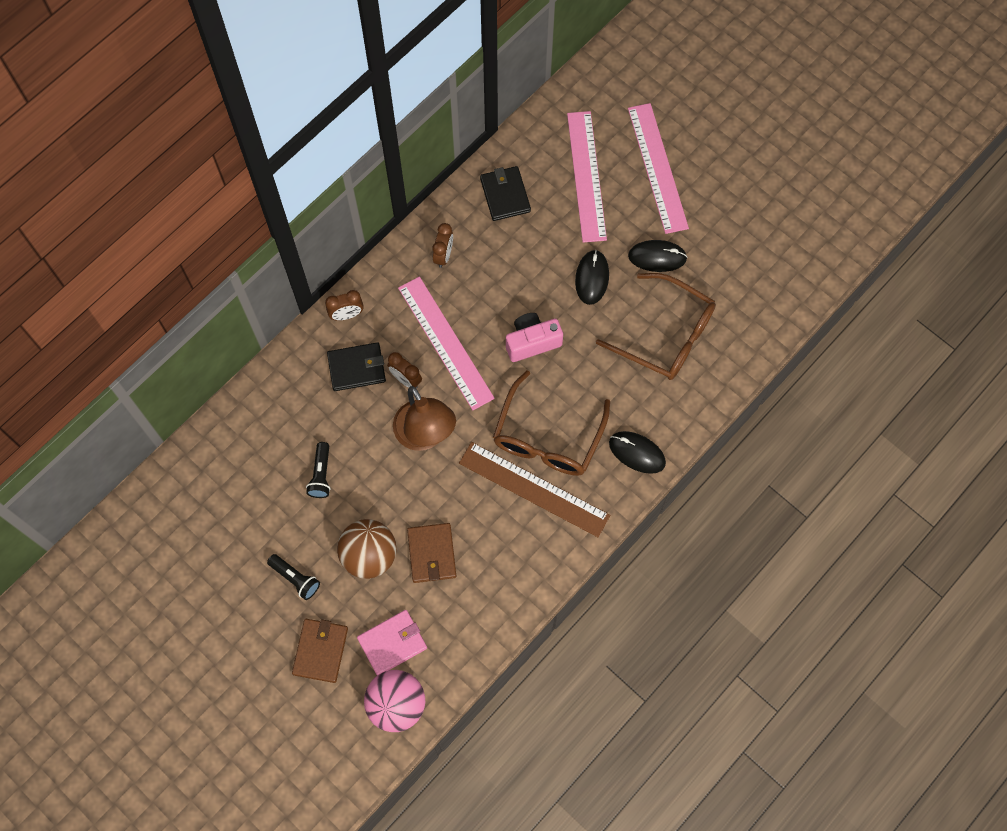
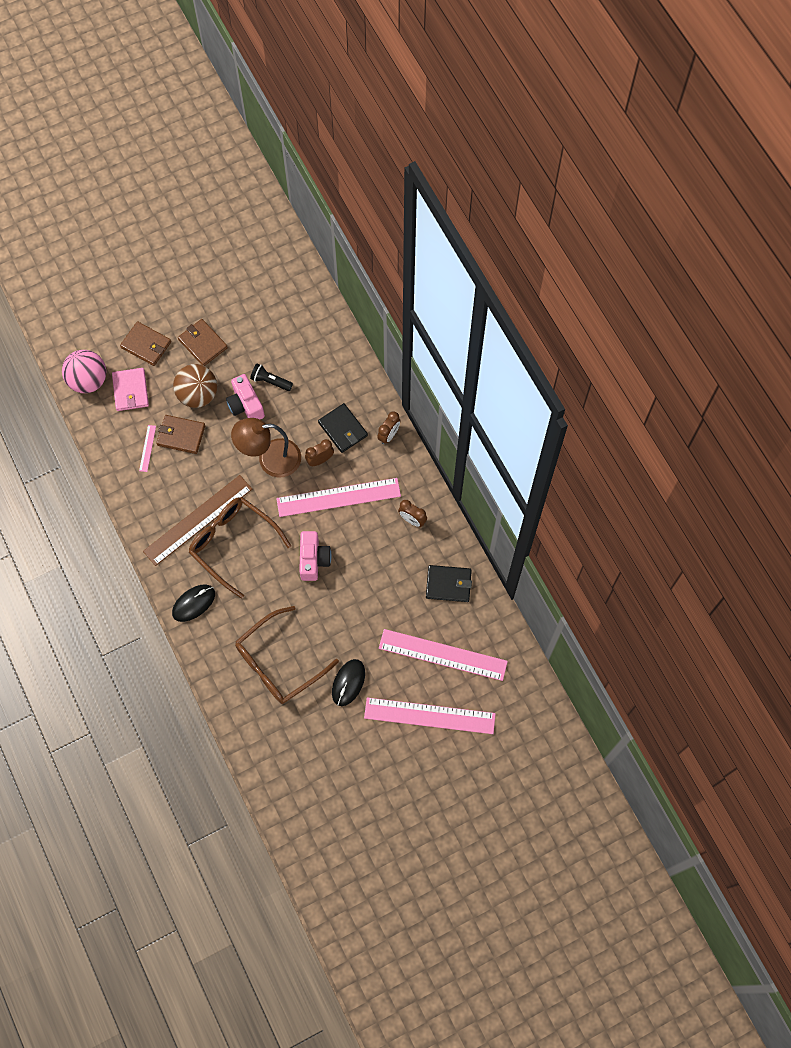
camera: 110 degrees right, 0 degrees up
(295, 578) = (202, 344): black flashlight -> brown wallet
(347, 315) = (389, 435): brown clock -> brown clock turned 150 degrees counterclockwise
(357, 368) = (343, 429): black wallet -> black wallet turned 45 degrees counterclockwise
(363, 492) = (245, 405): none -> pink camera
(463, 588) = (147, 448): none -> pink ruler
(592, 278) = (350, 624): black mouse -> none

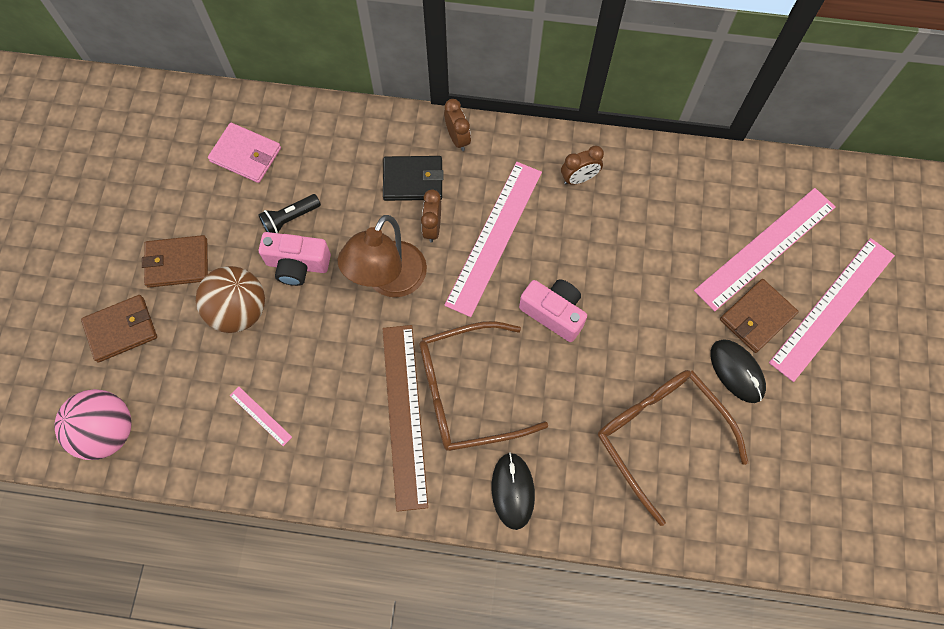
camera: 55 degrees left, 0 degrees up
(131, 390) = (166, 387): pink wallet -> pink wallet (246, 154)
(181, 435) = (276, 364): brown wallet -> brown wallet (757, 317)
(279, 662) = (660, 436): brown glasses -> brown glasses turned 150 degrees clockwise
(448, 584) = (683, 190): black wallet -> none

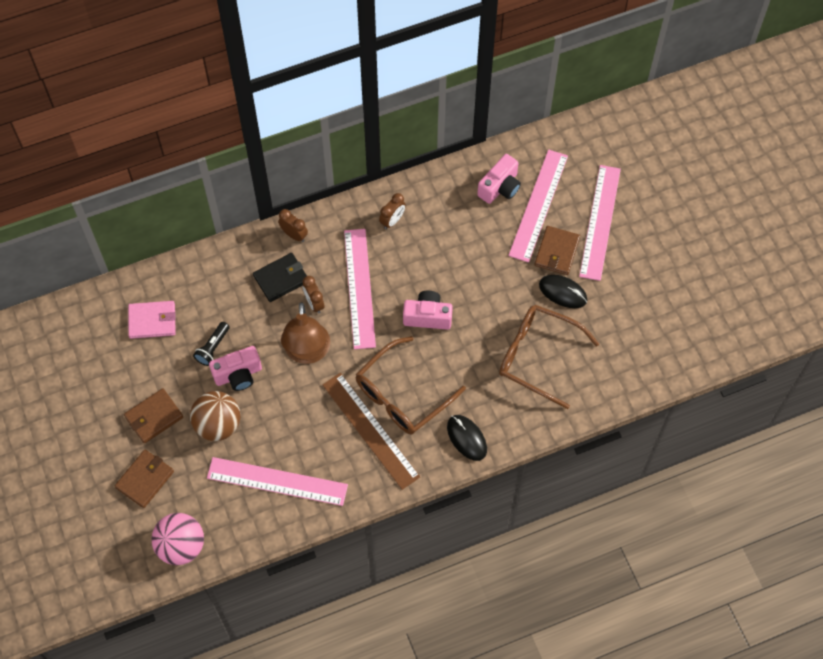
camera: 30 degrees left, 5 degrees down
(260, 416) = (277, 481): pink ruler -> pink ruler, size x2.42
(729, 204) = (500, 187): none -> pink camera

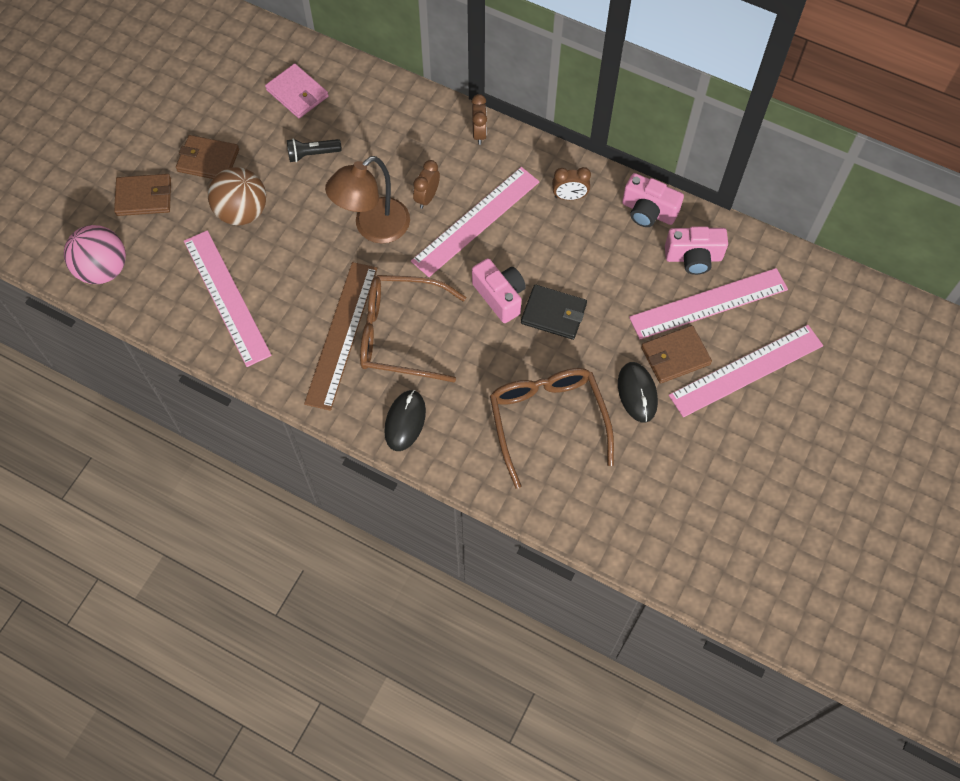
camera: 50 degrees right, 0 degrees up
(238, 375) = (303, 192): pink camera -> pink camera (648, 211)
(281, 278) = (427, 155): black wallet -> black wallet (554, 314)

